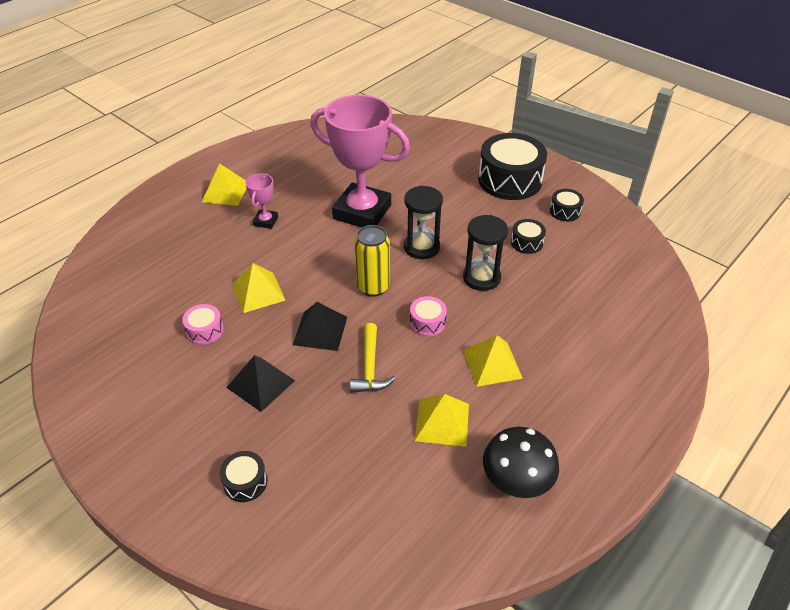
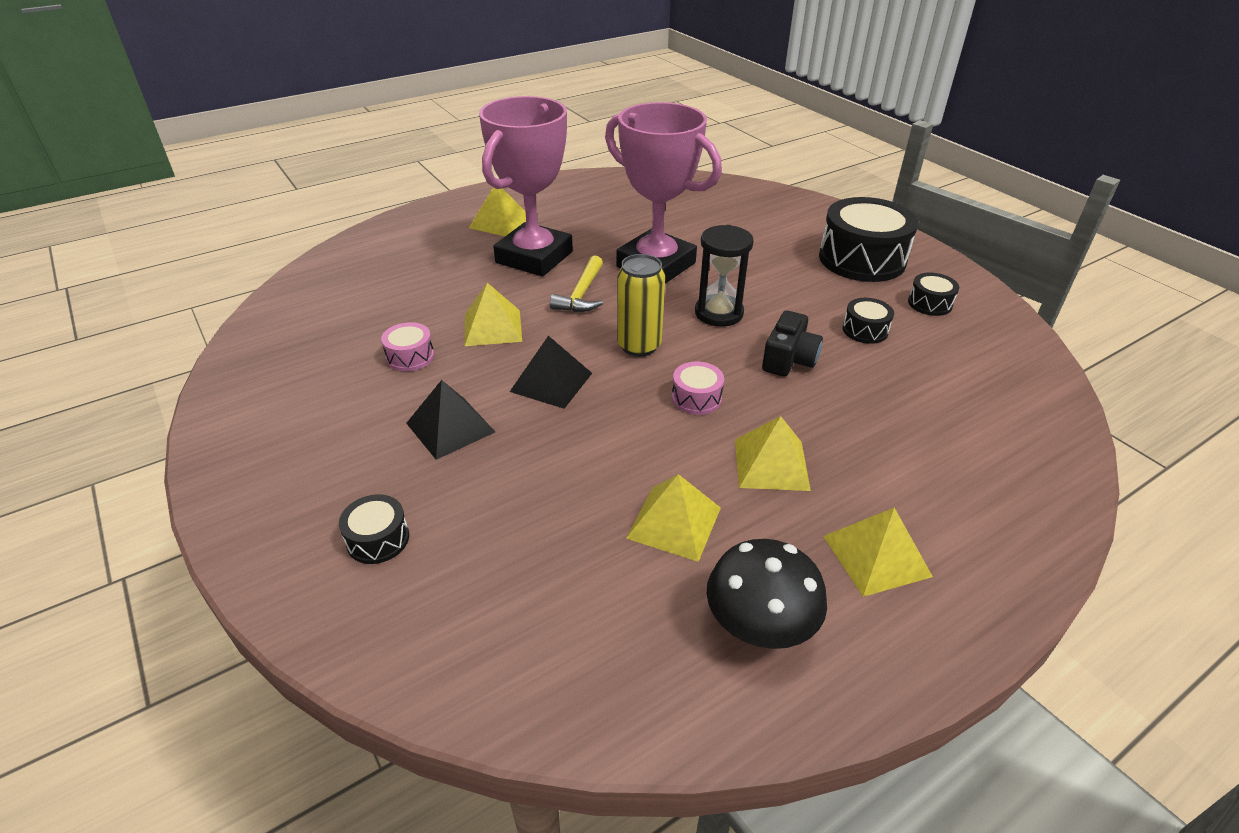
camera: 15 degrees right, 5 degrees down
(266, 221) = (534, 257): pink trophy -> pink trophy, size x2.33
(370, 367) = (599, 435): yellow hammer -> yellow hammer (581, 294)
(481, 278) = (789, 359): black hourglass -> black camera
(574, 415) = (876, 556): none -> yellow pyramid

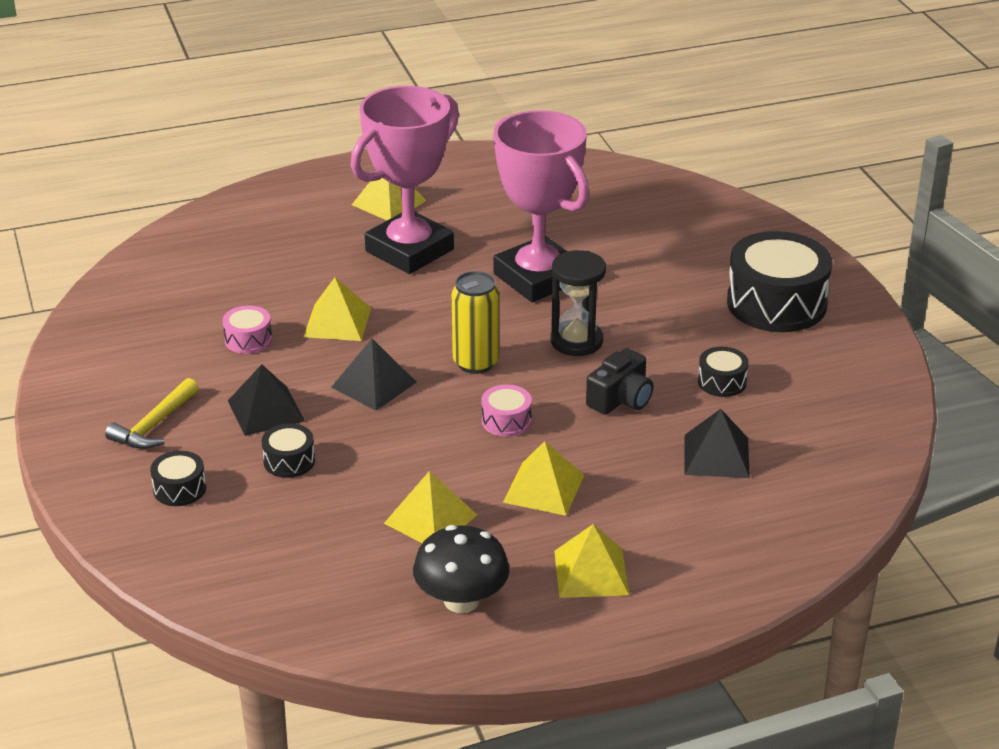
camera: 15 degrees right, 5 degrees down
(581, 294) = (442, 299): yellow hammer -> yellow hammer (154, 425)
(909, 400) = (716, 456): none -> black pyramid
(930, 303) = (816, 364): black drum -> black drum (289, 461)

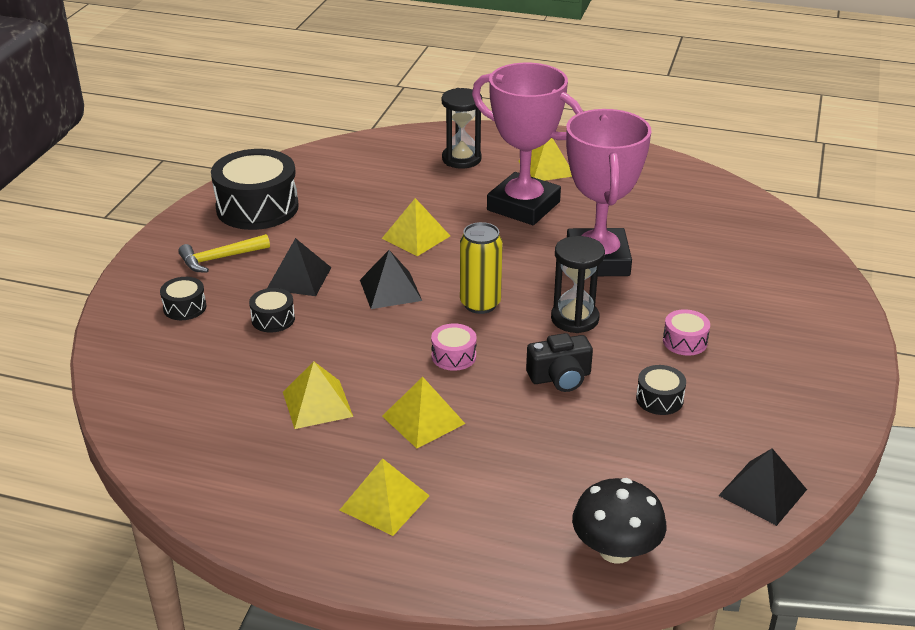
camera: 35 degrees right, 0 degrees up
(248, 340) = (343, 226): pink drum -> pink drum (685, 341)
(290, 223) = (461, 159): none -> black hourglass
(409, 250) = (523, 206): pink trophy -> pink trophy turned 45 degrees clockwise
(461, 600) = (268, 476): black mushroom -> black mushroom (616, 550)
(716, 456) = (589, 457): black pyramid -> black pyramid (763, 492)
(776, 303) = (778, 355): black drum -> black drum (257, 207)

